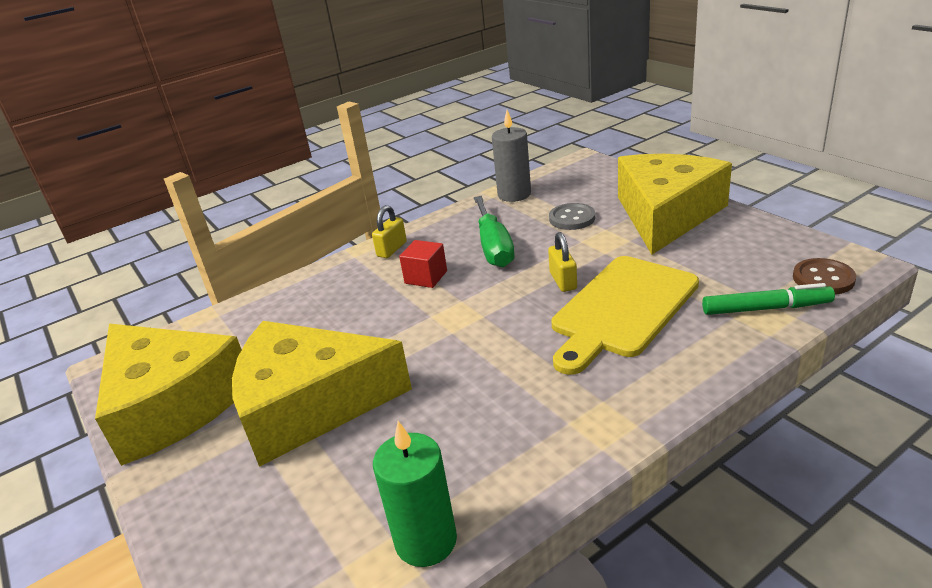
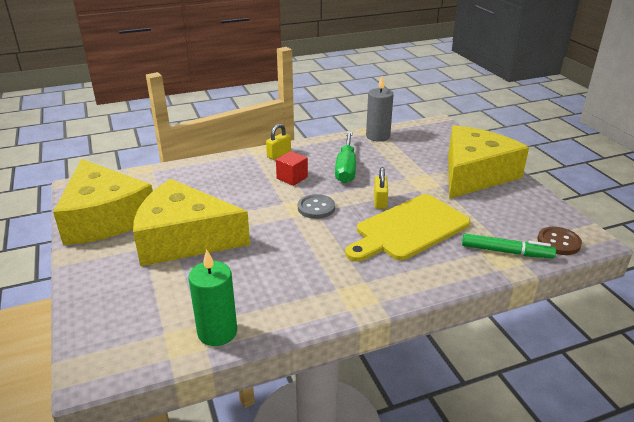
camera: 10 degrees right, 0 degrees up
(572, 218) = (408, 161): grey button -> grey button (316, 208)

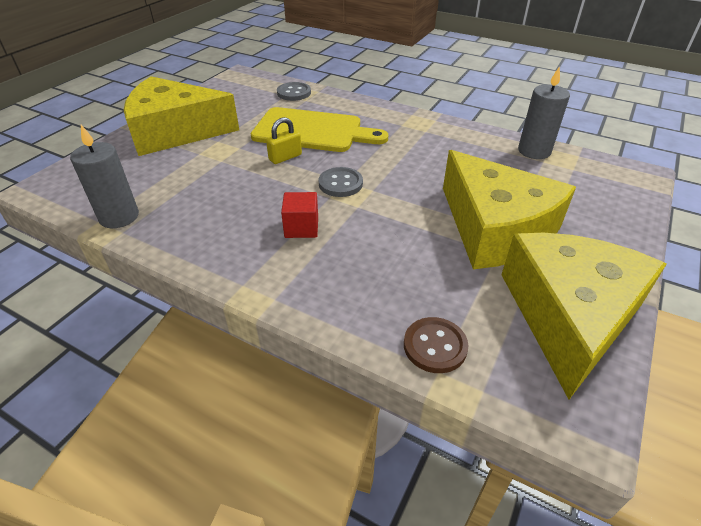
camera: 130 degrees left, 10 degrees up
(217, 332) = (534, 151): green candle -> grey candle
(279, 154) = (253, 271): yellow padlock -> none
(346, 168) = (237, 202): green screwdriver -> none
(506, 252) = (294, 93): green marker -> grey button
(558, 242) = (258, 81): brown button -> brown button (435, 346)

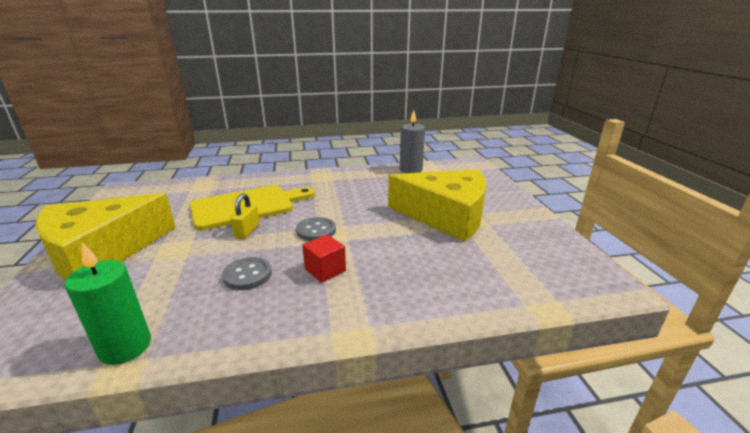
camera: 40 degrees left, 15 degrees down
(119, 217) = (125, 347): grey candle -> green candle
(294, 93) = (195, 187): grey button -> grey button (247, 275)
(435, 346) = (504, 293): brown button -> none
(569, 316) = (538, 241): yellow cheese -> none

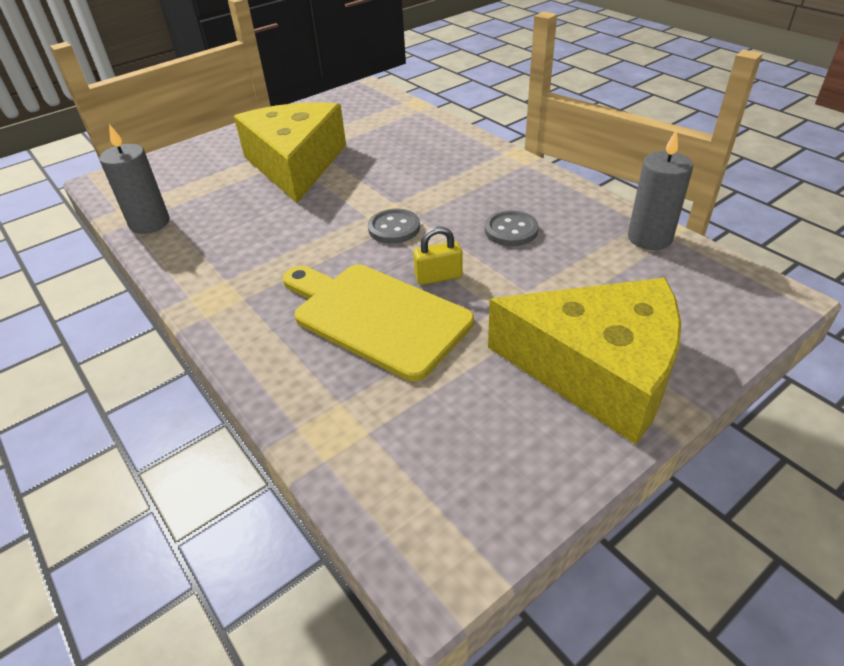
camera: 115 degrees left, 15 degrees up
(125, 347) = (649, 238): green candle -> grey candle
(325, 270) = (459, 194): red cube -> none

